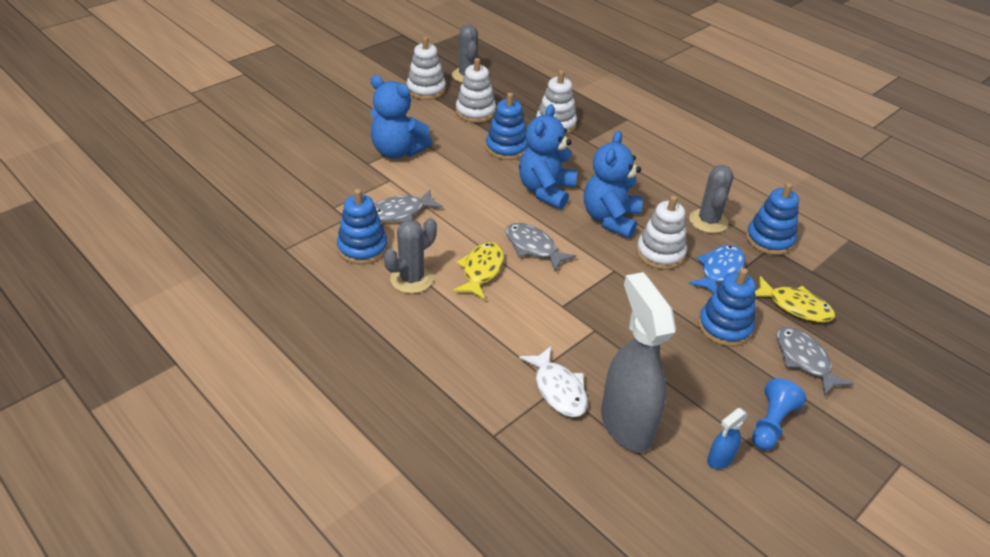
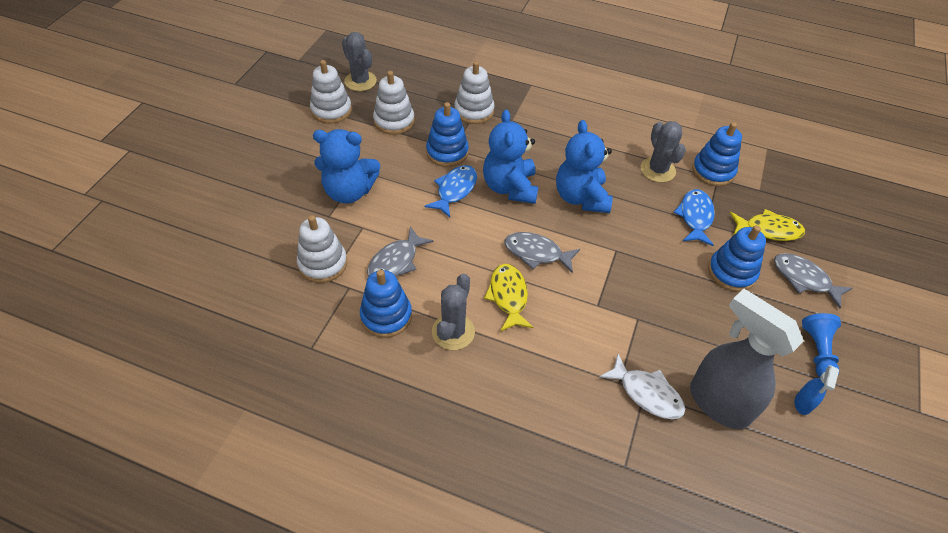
camera: 25 degrees left, 10 degrees up
(492, 178) = (455, 190): none -> blue fish
(660, 253) = (641, 218): white stacking toy -> white stacking toy (323, 263)

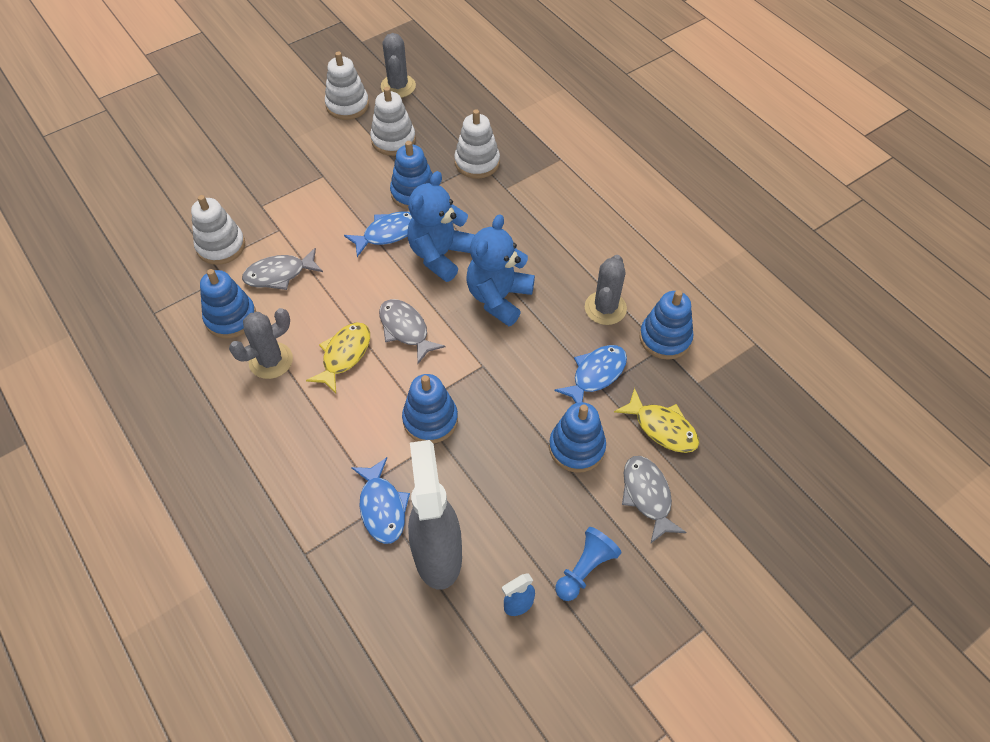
camera: 35 degrees right, 5 degrees up
(349, 191) = (296, 191): blue teddy bear -> none
(618, 308) = (430, 420): none -> blue stacking toy
(646, 393) = (382, 507): white fish -> blue fish

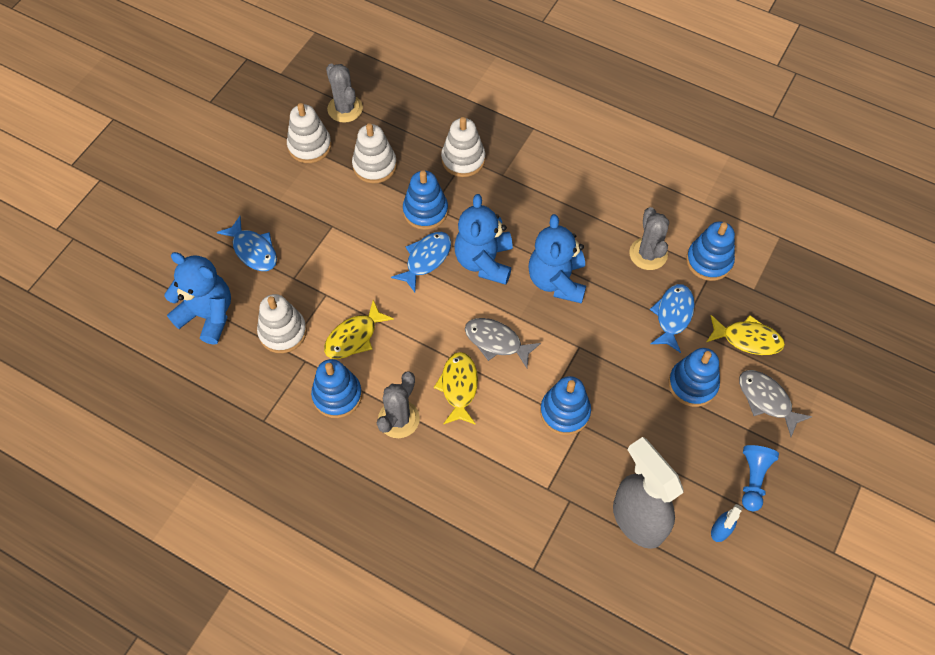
camera: 25 degrees left, 5 degrees up
(168, 208) = (208, 315): none -> blue teddy bear
(279, 274) = (354, 337): grey fish -> yellow fish
(382, 507) = (571, 502): blue fish -> blue fish (253, 250)

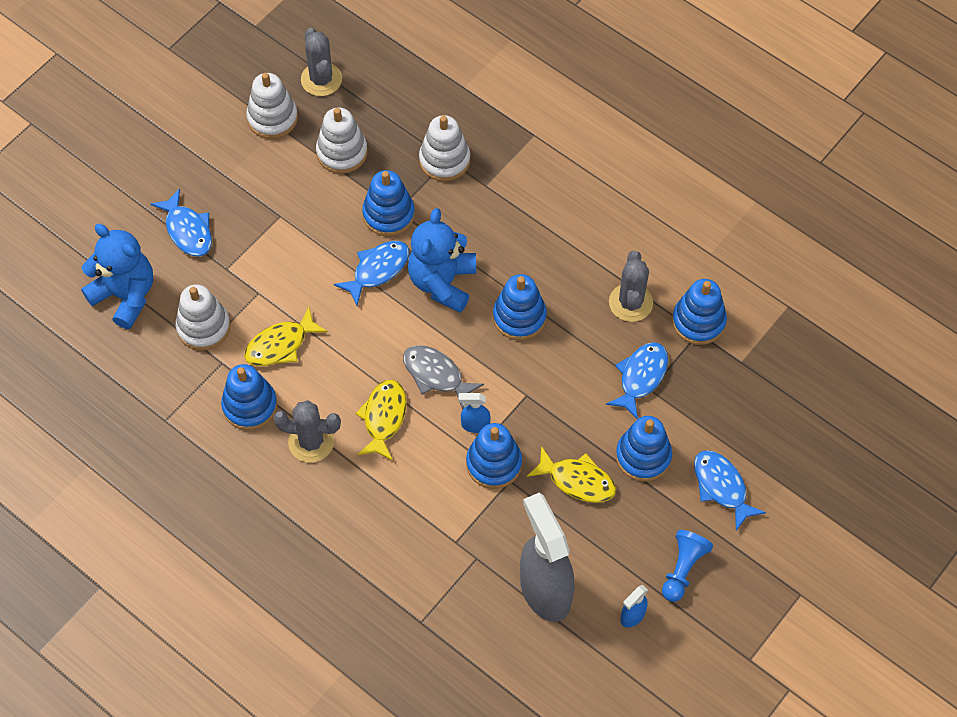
camera: 10 degrees right, 0 degrees up
(398, 419) = (311, 442): grey cactus -> grey cactus turned 60 degrees clockwise
(540, 380) = (475, 425): none -> blue spray bottle
(557, 280) = (519, 317): blue teddy bear -> blue stacking toy
(747, 339) = (718, 416): yellow fish -> yellow fish (577, 480)
(767, 400) = (721, 487): grey fish -> blue fish

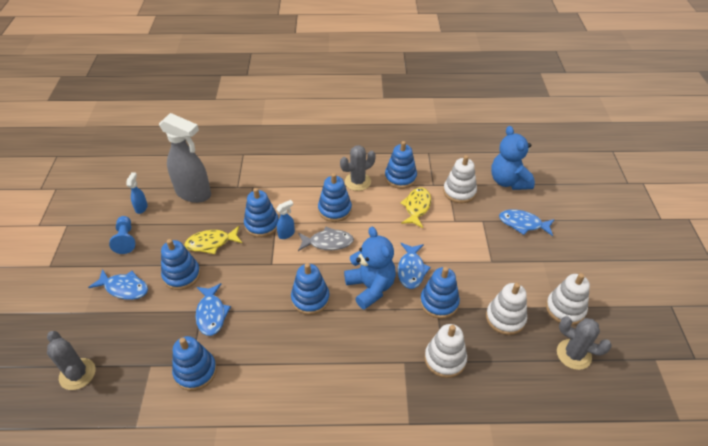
camera: 140 degrees right, 15 degrees down
(125, 295) = (508, 181): blue teddy bear -> blue teddy bear turned 75 degrees clockwise
(383, 418) = (334, 210): yellow fish -> blue stacking toy
(630, 303) = (249, 353): grey cactus -> grey cactus (77, 374)

